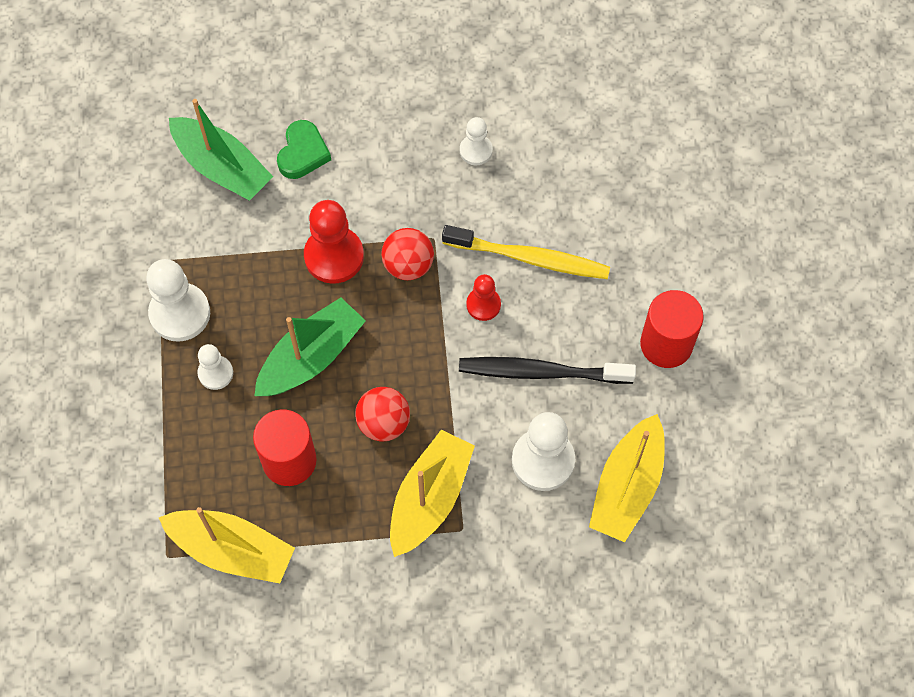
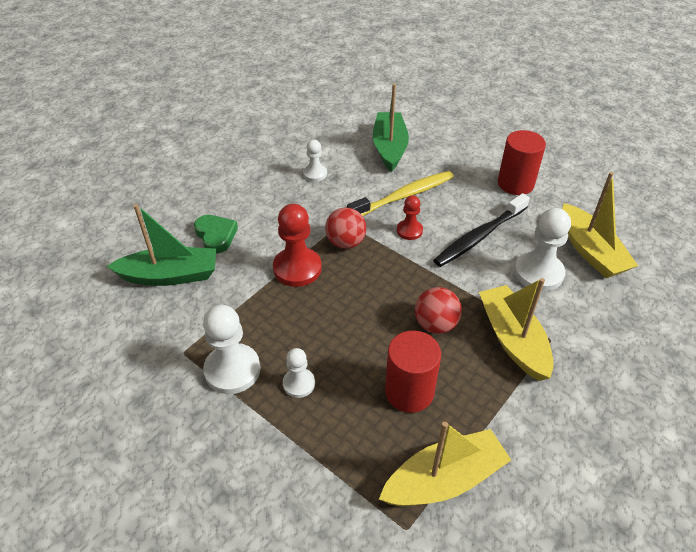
camera: 45 degrees left, 20 degrees down
(311, 357) = (349, 326): green boat -> green boat (389, 148)

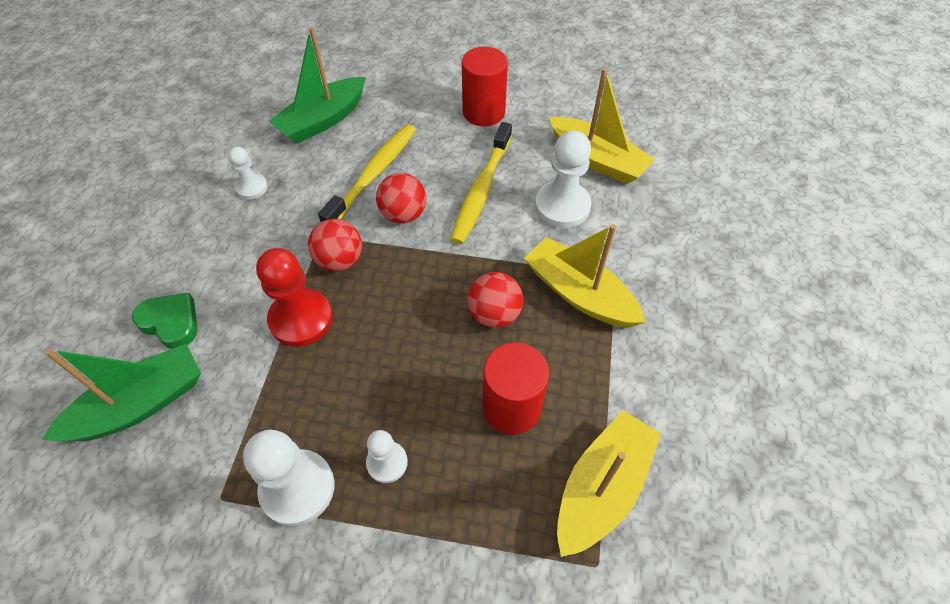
camera: 30 degrees left, 10 degrees up
(389, 148) = (323, 120): green boat -> green boat turned 105 degrees counterclockwise
(409, 230) = (403, 214): red pawn -> red ball
(479, 236) = (481, 190): black toothbrush -> yellow toothbrush

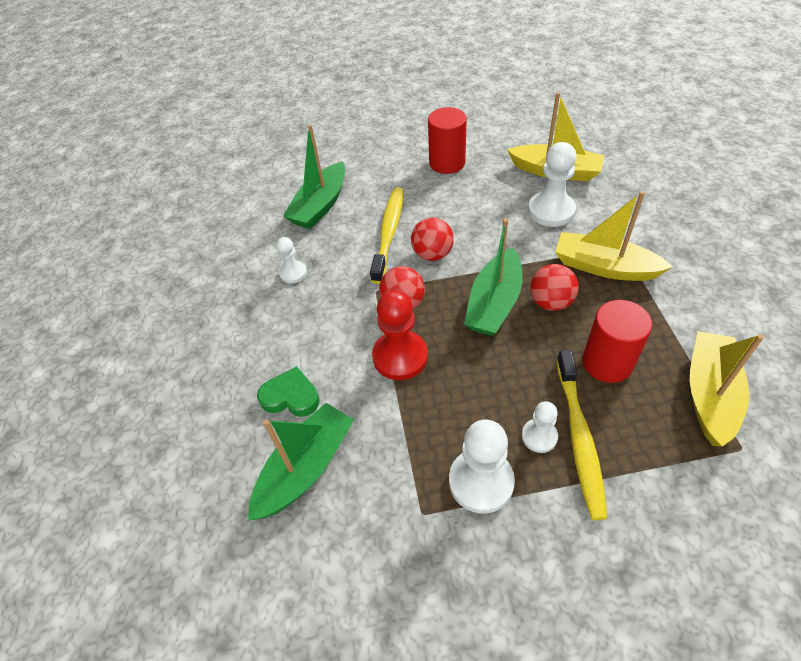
camera: 15 degrees left, 5 degrees down
(433, 293) = (494, 303): none -> green boat
(481, 190) = (482, 218): yellow toothbrush -> yellow toothbrush (579, 438)

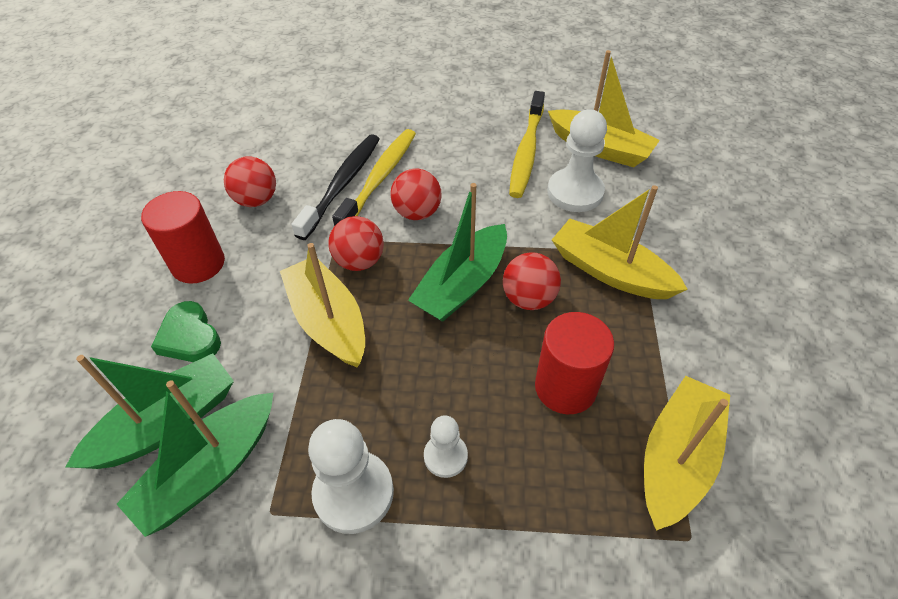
camera: 10 degrees right, 0 degrees up
(291, 396) = (190, 337): green heart -> green heart turned 150 degrees counterclockwise
(293, 273) = (256, 200): white pawn -> red ball
(320, 205) = (319, 133): green boat -> green boat (210, 470)
(360, 245) = (342, 184): none -> black toothbrush
(400, 357) = (328, 321): red pawn -> yellow boat
(447, 163) = (479, 114): red cylinder -> red cylinder (198, 264)
(579, 438) = (492, 470): yellow toothbrush -> yellow toothbrush (526, 151)

